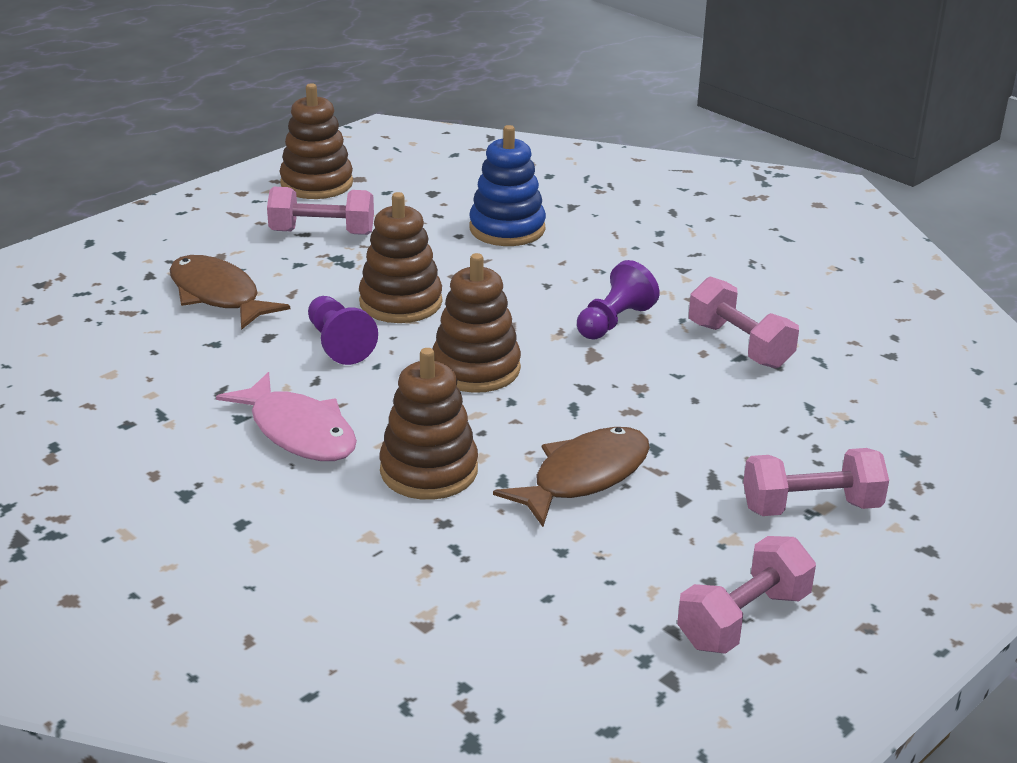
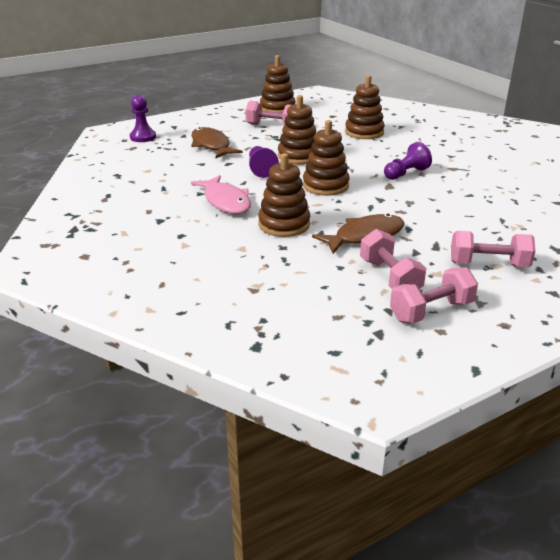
camera: 15 degrees right, 0 degrees up
(65, 289) = (143, 137): none -> purple pawn
(507, 229) = (364, 132): blue stacking toy -> brown stacking toy
(739, 345) = (471, 190): pink dumbbell -> pink dumbbell (389, 277)

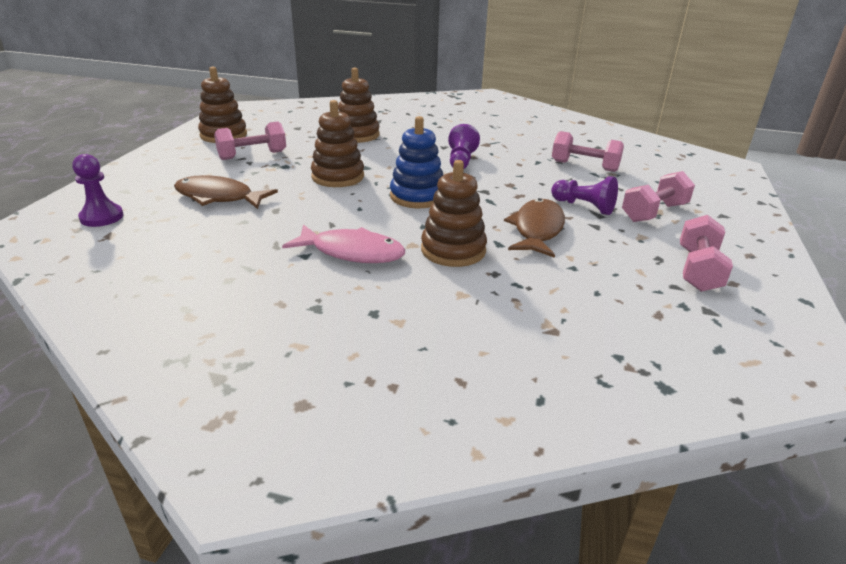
camera: 45 degrees left, 0 degrees up
(261, 169) = (324, 203): purple pawn -> purple pawn (584, 206)
(325, 186) = (417, 196): brown stacking toy -> blue stacking toy
(389, 277) = (622, 257): pink dumbbell -> pink dumbbell (584, 166)

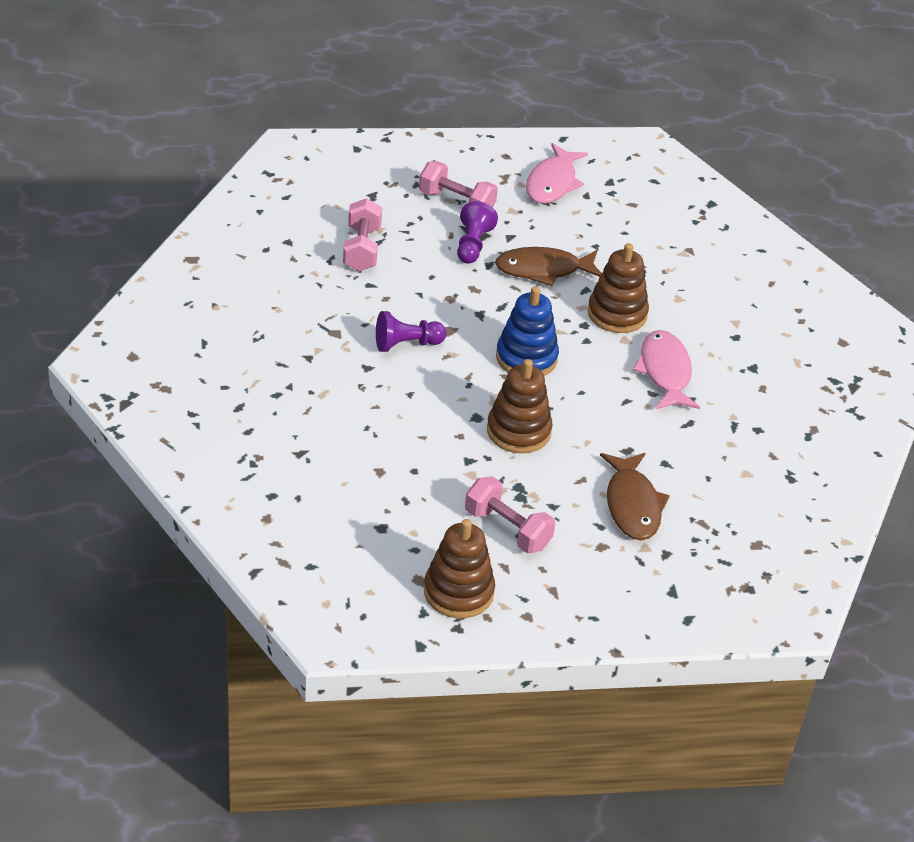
camera: 115 degrees left, 10 degrees up
(102, 217) = (734, 572): purple pawn -> none
(357, 135) = (374, 457): brown stacking toy -> none
(698, 270) = (552, 183): pink dumbbell -> pink fish

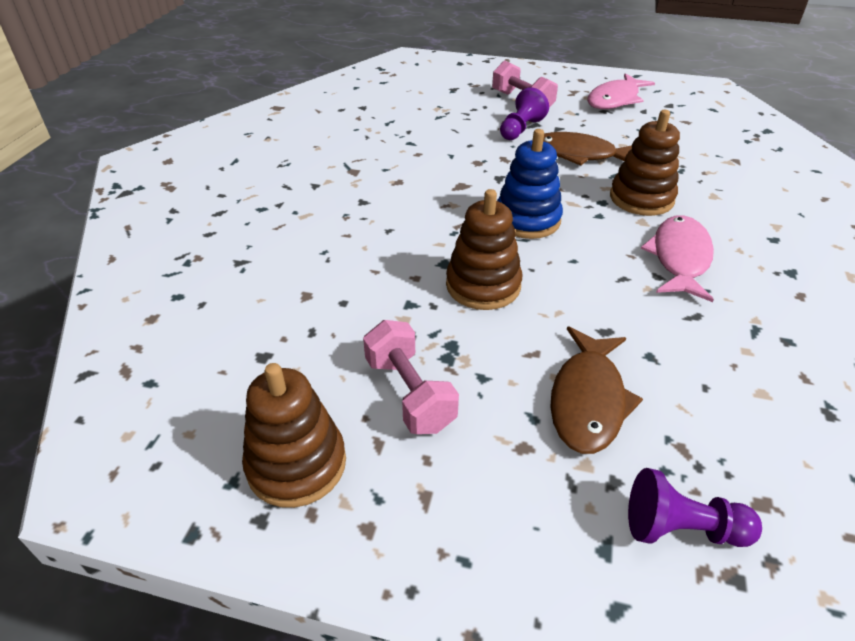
camera: 25 degrees right, 0 degrees up
(362, 249) = (420, 119): pink dumbbell -> none
(406, 344) = (413, 190): purple pawn -> purple pawn (681, 528)

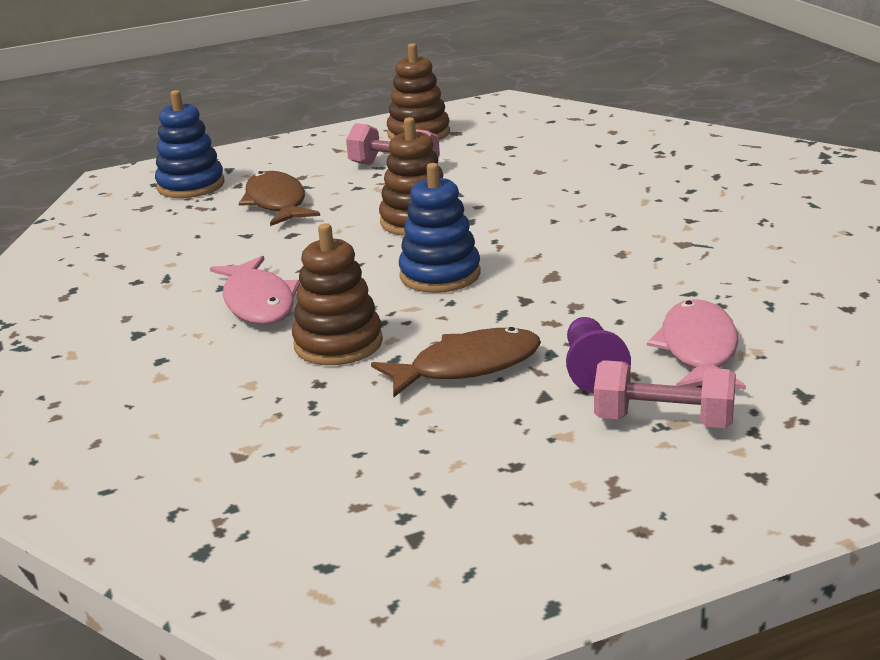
camera: 145 degrees right, 15 degrees down
(615, 100) = (522, 502): pink fish -> pink fish (698, 350)
(681, 528) = (191, 185): purple pawn -> blue stacking toy

